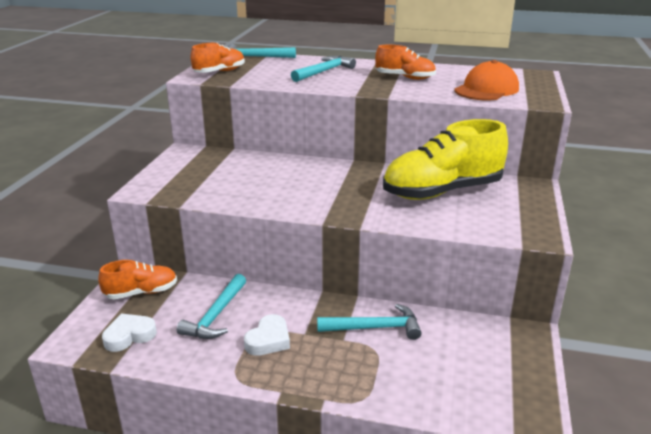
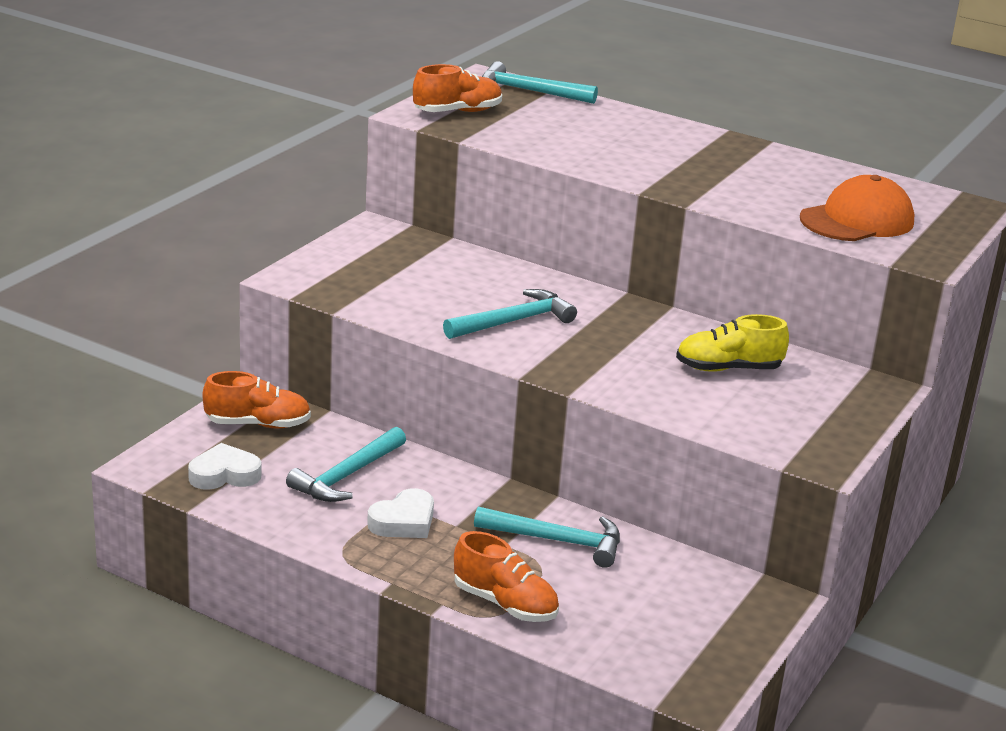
camera: 15 degrees right, 0 degrees up
(324, 71) = (622, 140): turquoise hammer -> turquoise hammer (514, 321)
(405, 78) = (743, 174): orange shoe -> orange shoe (505, 604)
(442, 192) = (728, 369): yellow shoe -> yellow shoe, size x0.53

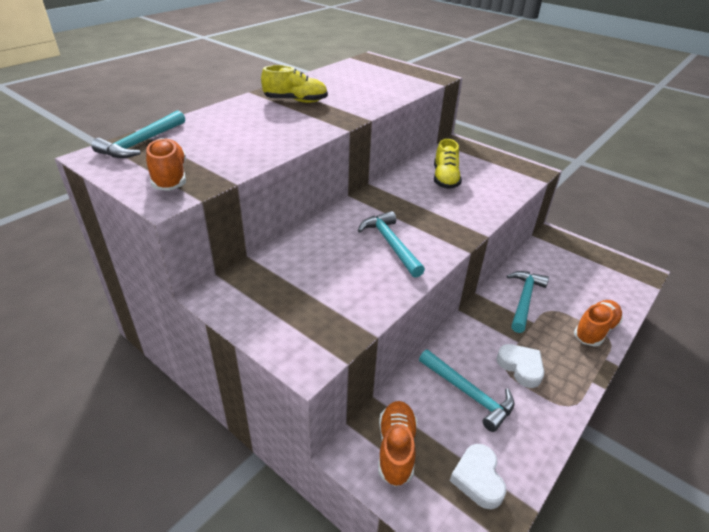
camera: 80 degrees left, 10 degrees up
(717, 158) = (296, 101): none -> yellow shoe
(857, 220) = (389, 82): orange cap -> none

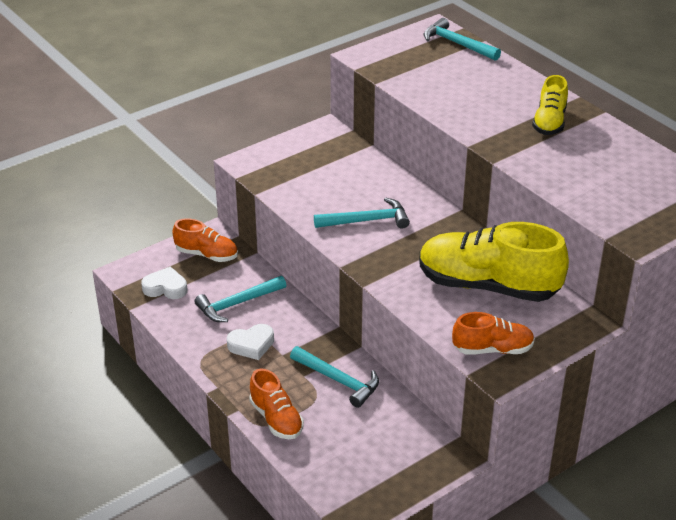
camera: 105 degrees right, 0 degrees up
(169, 177) = (393, 57): orange shoe -> orange shoe (492, 349)
(445, 179) = (487, 286): yellow shoe -> yellow shoe, size x1.89

